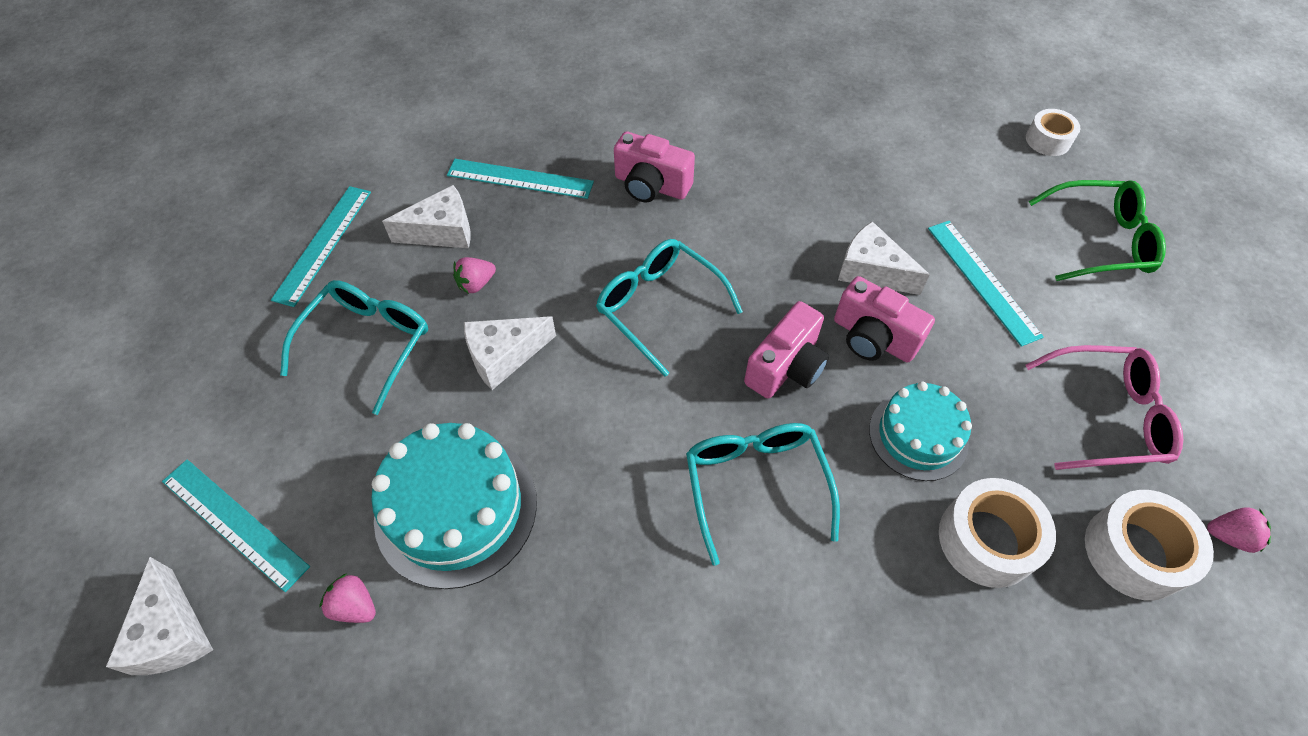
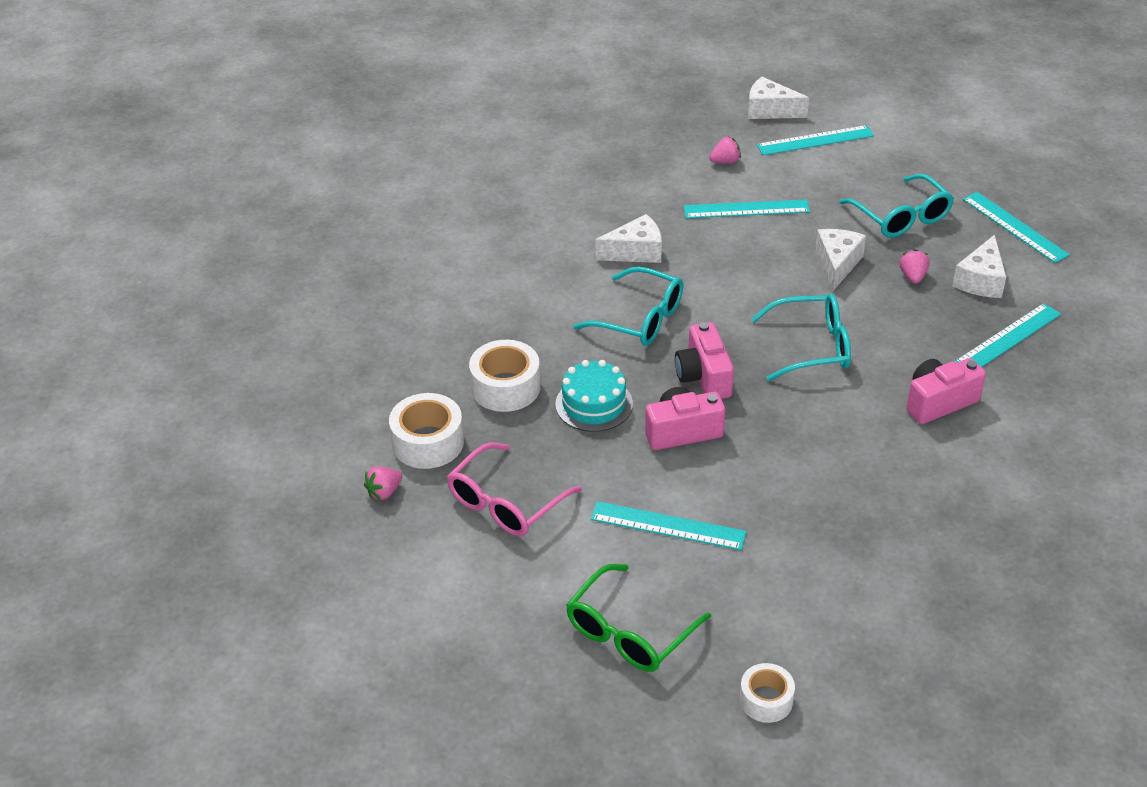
camera: 130 degrees right, 15 degrees down
(456, 508) = (746, 209): turquoise cake -> turquoise ruler
(871, 271) = (738, 470): white cheese -> white cheese (635, 252)

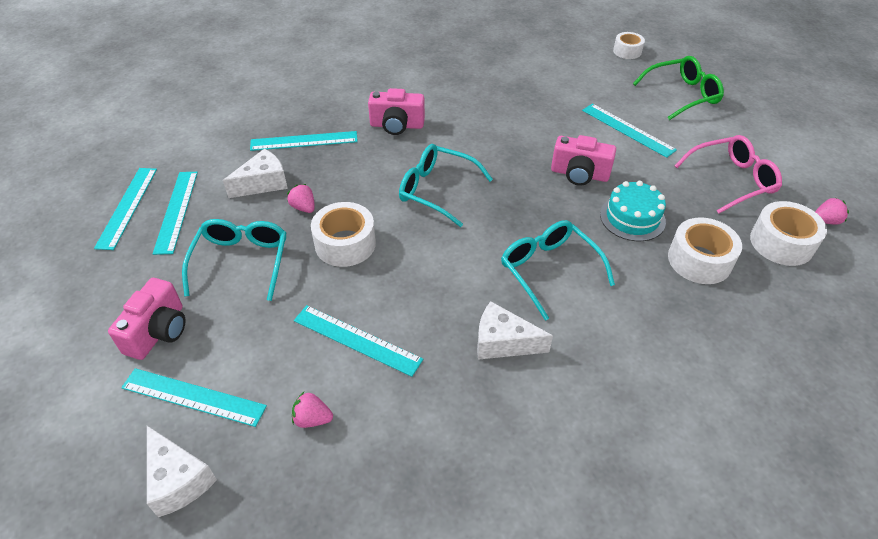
camera: 150 degrees left, 5 degrees up
(703, 377) = (534, 202): pink camera -> pink camera (158, 332)
(837, 264) = (345, 244): white cheese -> white tape
(913, 276) = (303, 207): pink strawberry -> pink strawberry turned 105 degrees clockwise
(1060, 212) = (127, 207): none -> turquoise ruler

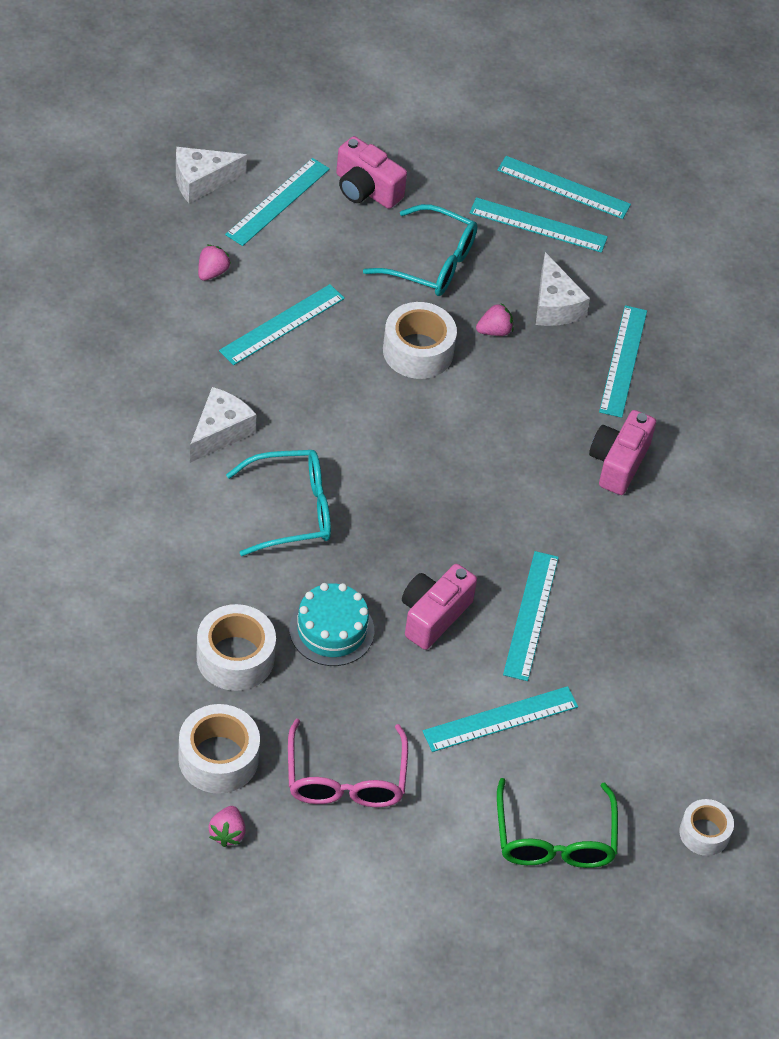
camera: 105 degrees right, 5 degrees up
(437, 190) = (468, 460): turquoise glasses -> none
(544, 135) = (530, 615): none -> turquoise ruler

